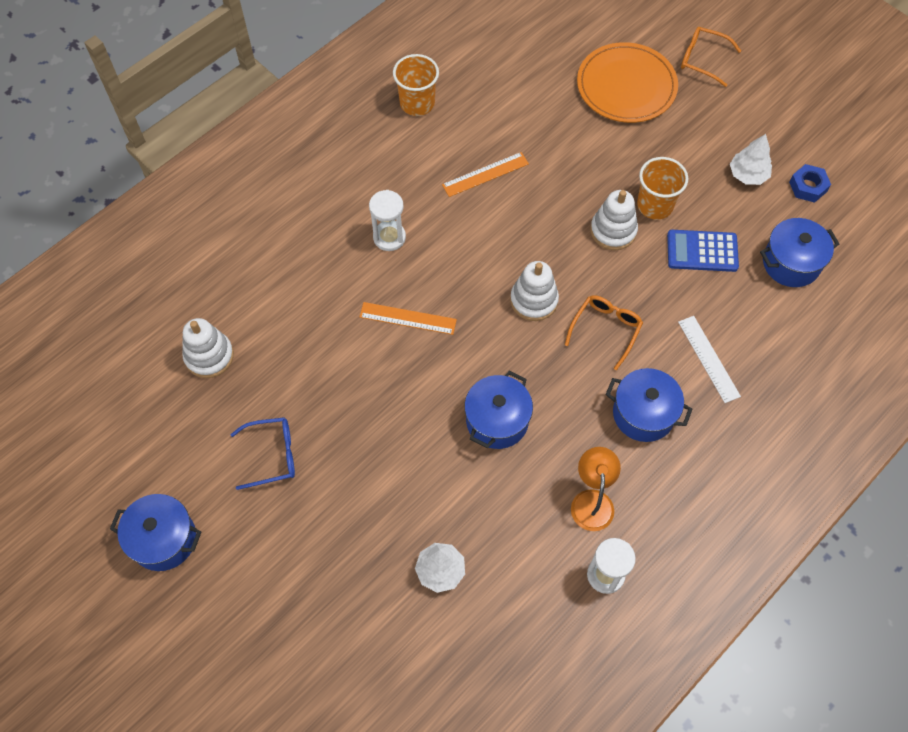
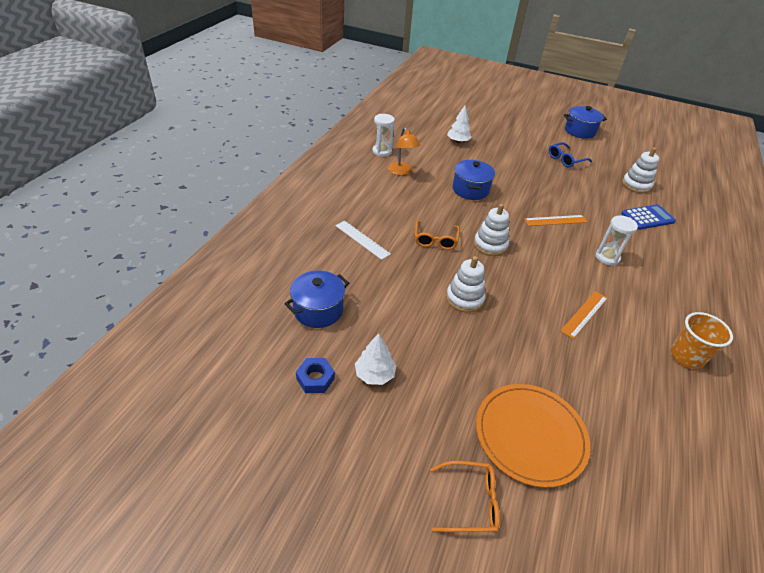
camera: 155 degrees right, 20 degrees down
(643, 414) = (391, 207): blue pot -> none
(655, 205) = (443, 326): orange cup -> none
(702, 251) = (391, 301): blue calculator -> blue calculator (647, 217)

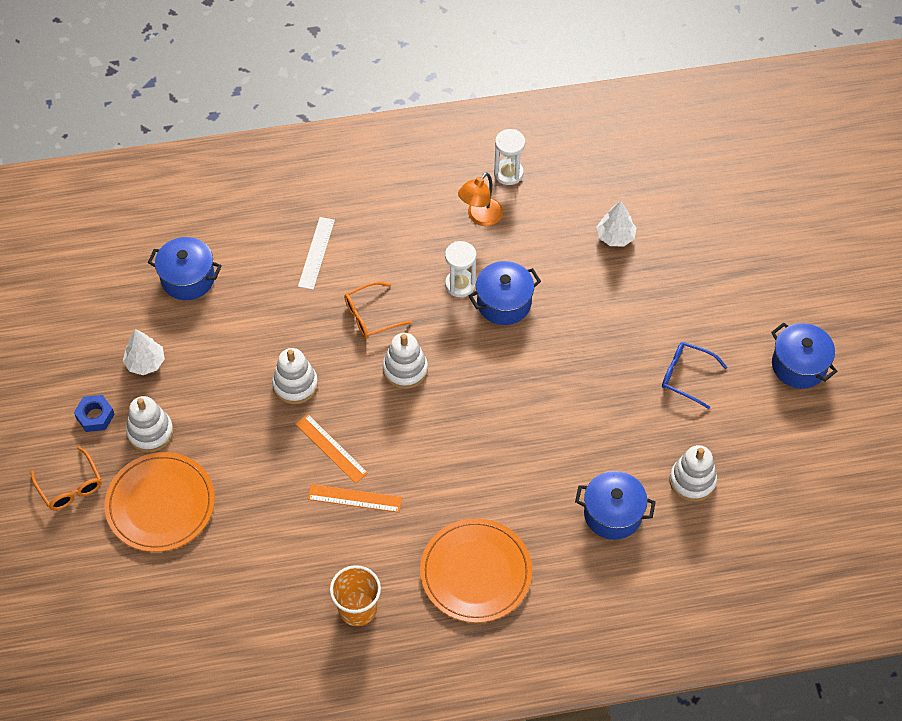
camera: 60 degrees right, 15 degrees up
(315, 378) = (111, 324): blue nut -> blue nut (95, 416)
(449, 406) = (150, 432): none -> white stacking toy
(555, 220) = (514, 415): orange ruler -> orange ruler (331, 448)
(607, 257) = (479, 492): white hourglass -> white hourglass (460, 284)
(647, 217) = (612, 514): blue calculator -> blue pot
(672, 286) = (476, 572): none -> orange plate

